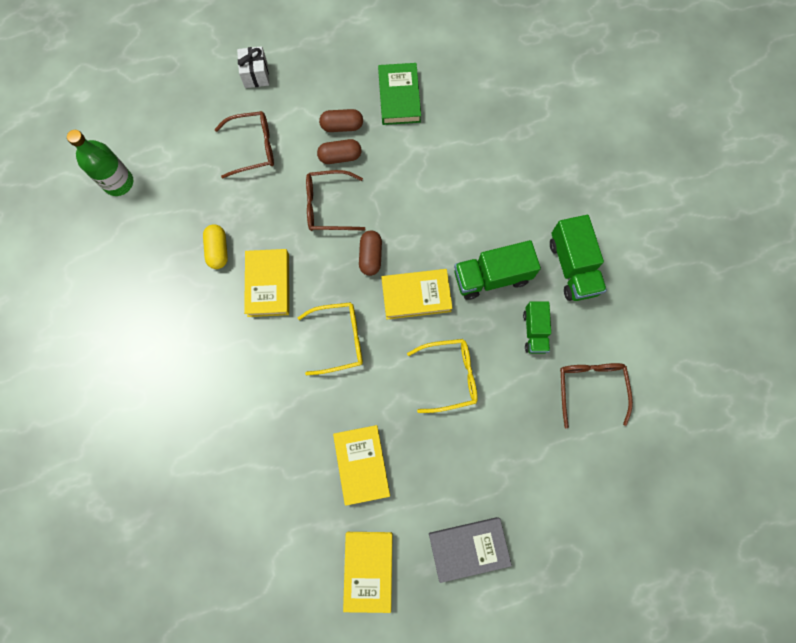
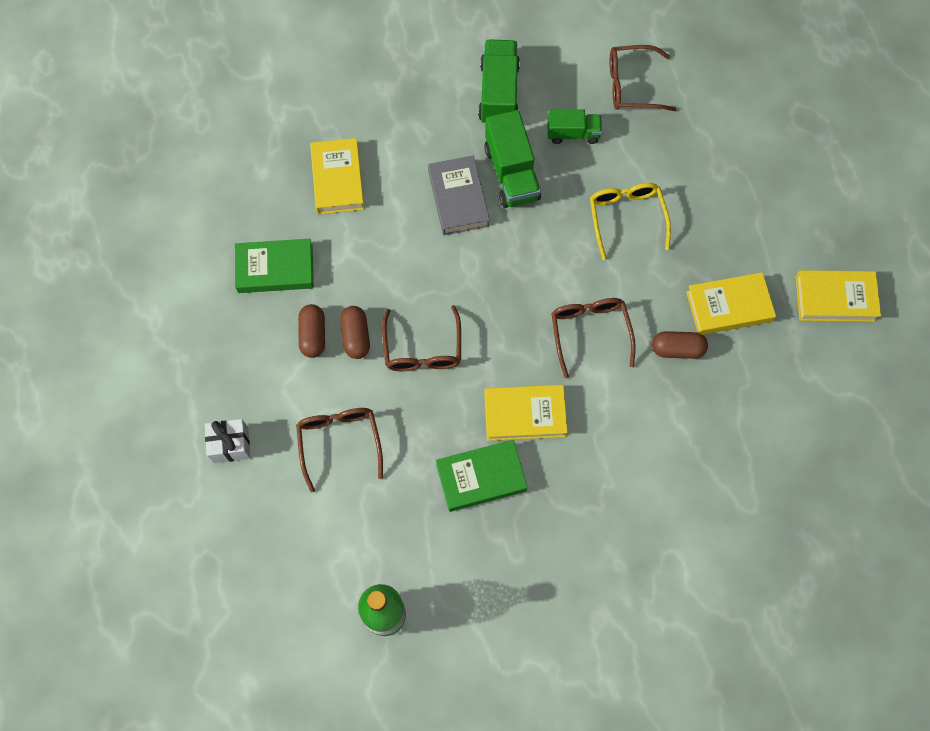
camera: 90 degrees left, 5 degrees down
(218, 250) = (481, 477): yellow capsule -> green book
(340, 339) = (590, 332): yellow glasses -> brown glasses
(370, 256) = (488, 300): brown capsule -> brown capsule (677, 349)
(416, 296) = (535, 251): yellow book -> yellow book (338, 179)
(468, 548) = (803, 204): grey book -> grey book (458, 198)
(572, 267) = (498, 93): green truck -> green truck turned 75 degrees counterclockwise

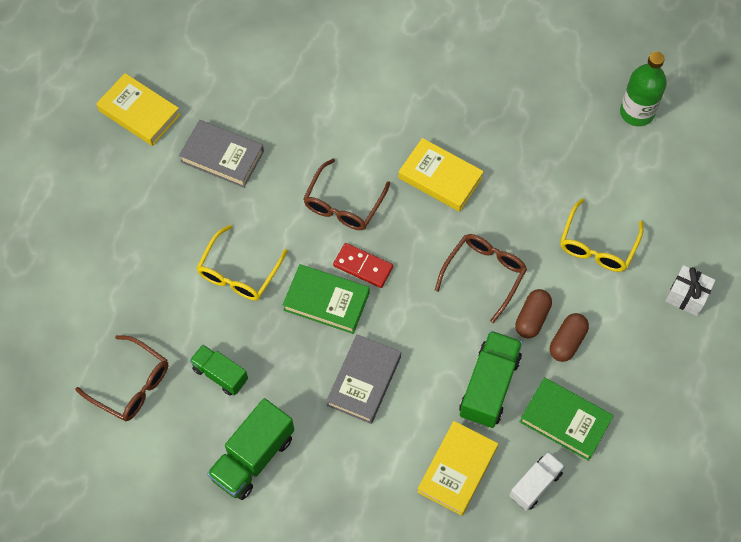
camera: 145 degrees left, 5 degrees down
(269, 206) = (535, 485): none -> white truck
(339, 441) = (597, 246): brown glasses -> yellow glasses
(481, 477) = (505, 156): green book -> green book (326, 301)
(511, 173) = (301, 373): green truck -> green truck (489, 386)
(530, 289) = (363, 266): none -> red domino
(677, 349) = (288, 151): brown capsule -> none
(728, 306) = (222, 157): yellow book -> grey book

